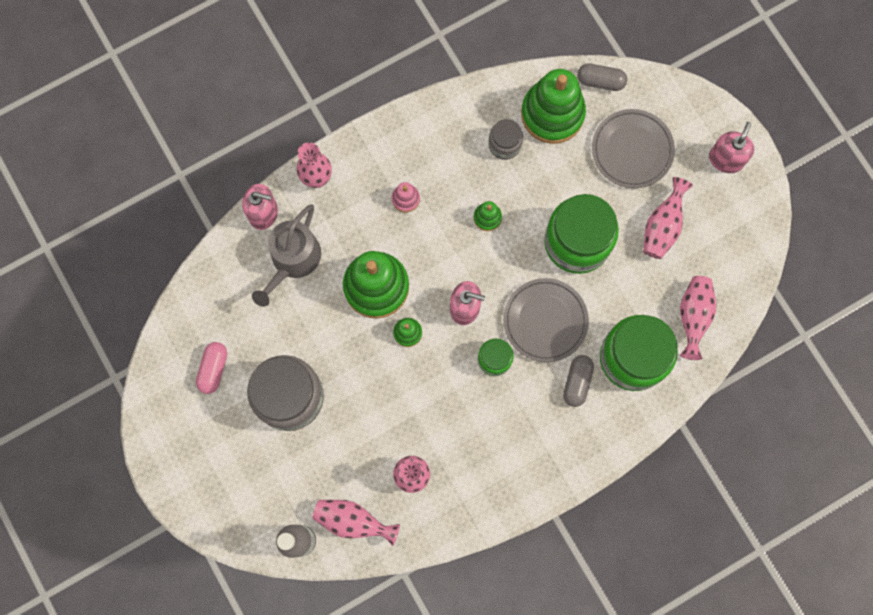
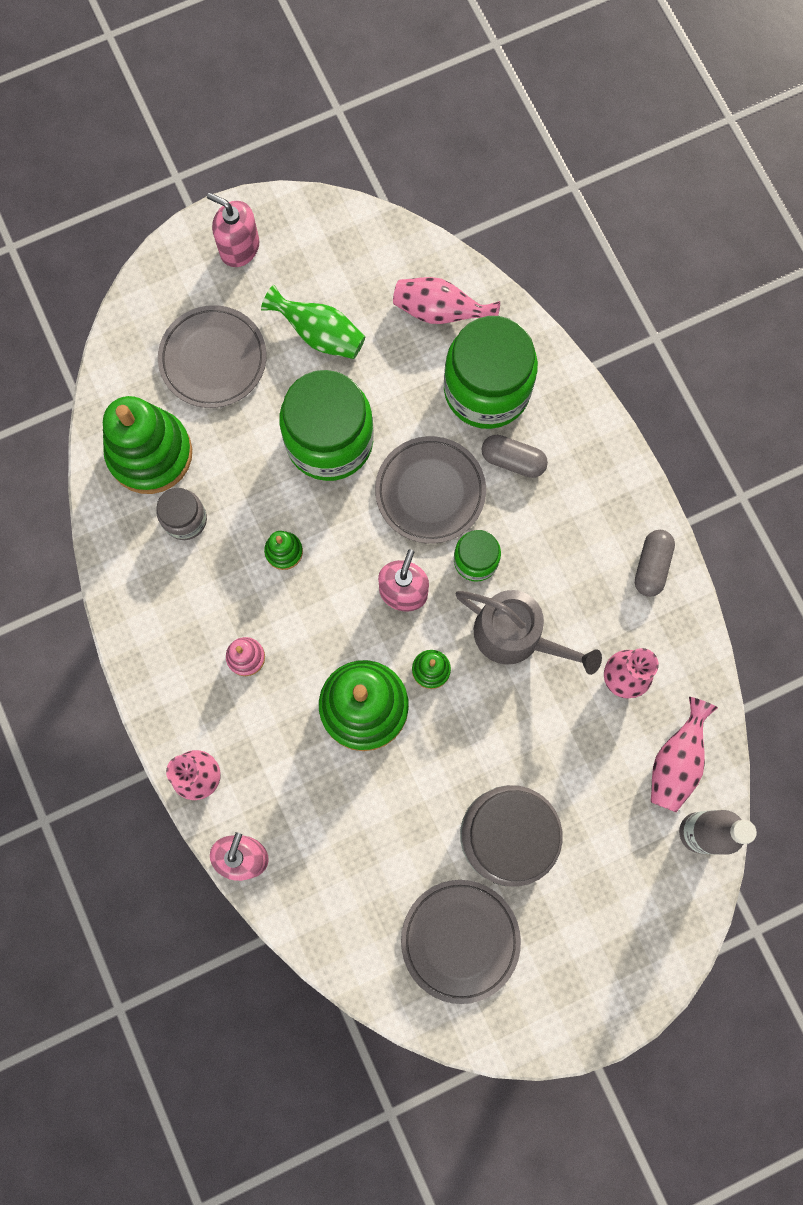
camera: 85 degrees left, 0 degrees up
(213, 369) = (460, 940): pink capsule -> grey plate
(293, 260) = (316, 819): grey watering can -> grey watering can (516, 636)
(600, 81) = (113, 388): grey capsule -> grey capsule (651, 566)
(662, 226) = (319, 334): pink vase -> green vase

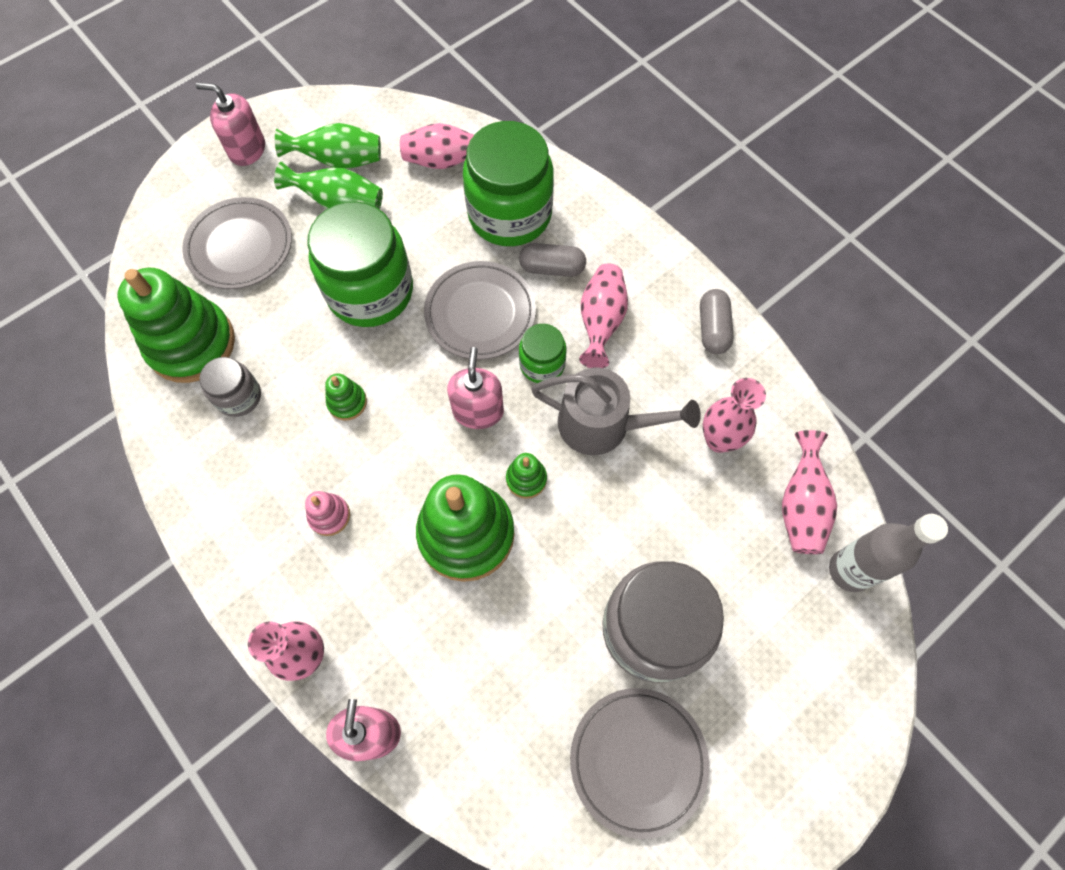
camera: 15 degrees left, 10 degrees down
(329, 284) = (339, 161): none -> green vase
(544, 531) = (601, 322): none -> pink vase

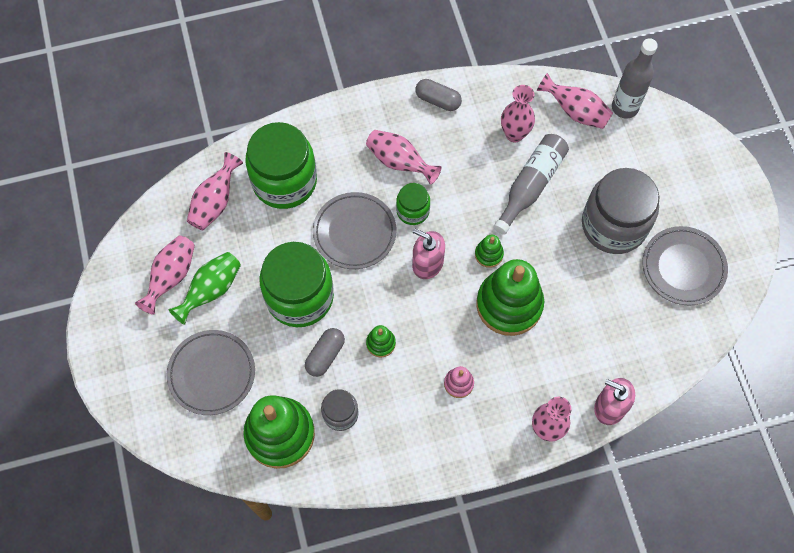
camera: 65 degrees left, 0 degrees up
(247, 150) = (122, 340): pink soap dispenser -> none
(339, 161) = (171, 277): green vase -> pink vase
(552, 268) = (342, 173): grey capsule -> grey capsule (325, 355)
(602, 424) = (473, 194): grey watering can -> none
(654, 491) = (531, 185): none -> grey bottle

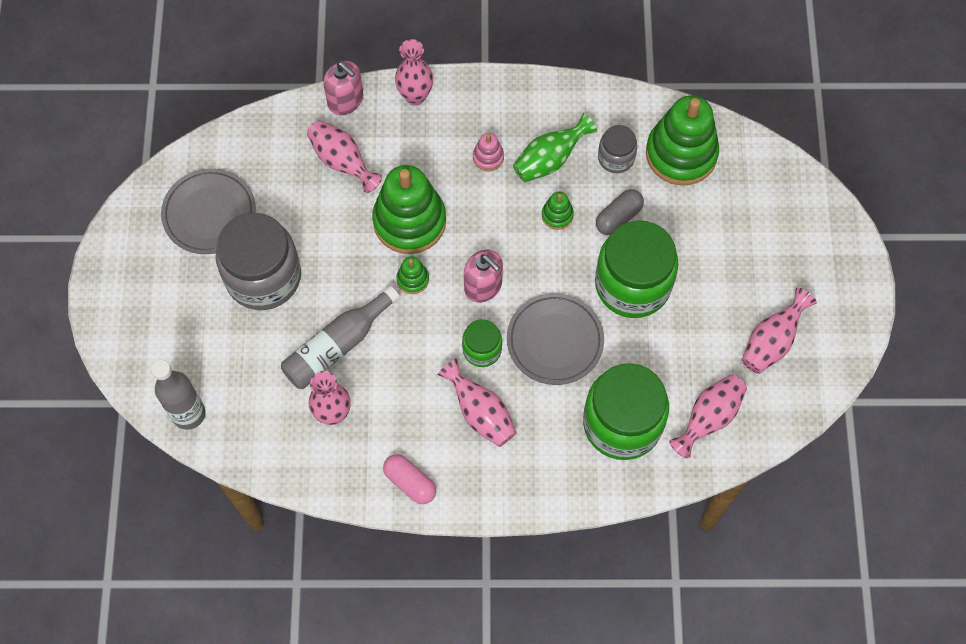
camera: 165 degrees left, 0 degrees up
(211, 290) = (729, 315): green vase -> green vase (550, 159)
(212, 373) = (741, 228): grey plate -> none
(438, 100) = (410, 482): grey capsule -> pink capsule
(575, 111) = (249, 424): pink vase -> pink vase (342, 162)

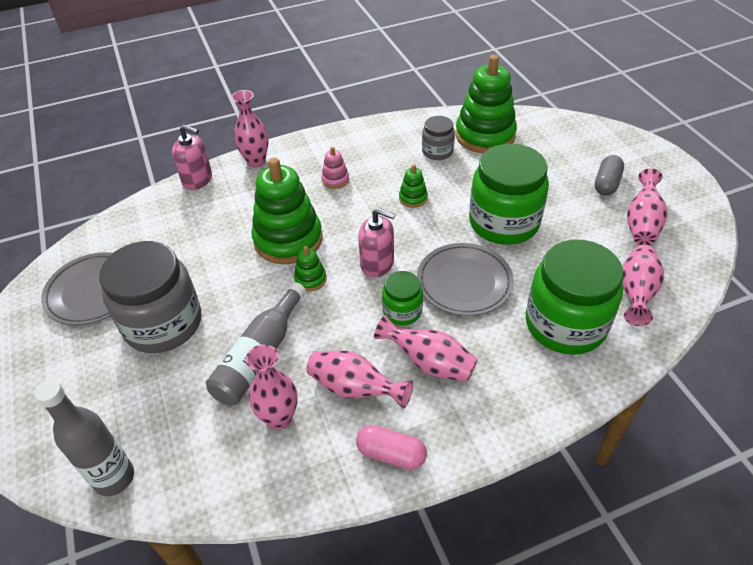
camera: 20 degrees left, 20 degrees down
(342, 162) = (210, 218): pink vase -> pink vase (355, 388)
(550, 159) = (386, 167): green vase -> none
(618, 217) = (463, 185): grey capsule -> grey capsule (606, 183)

